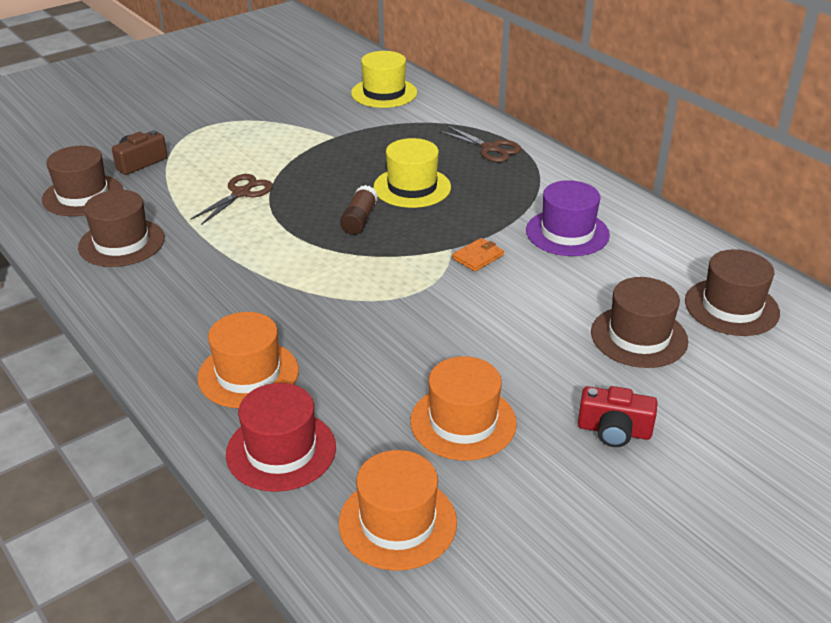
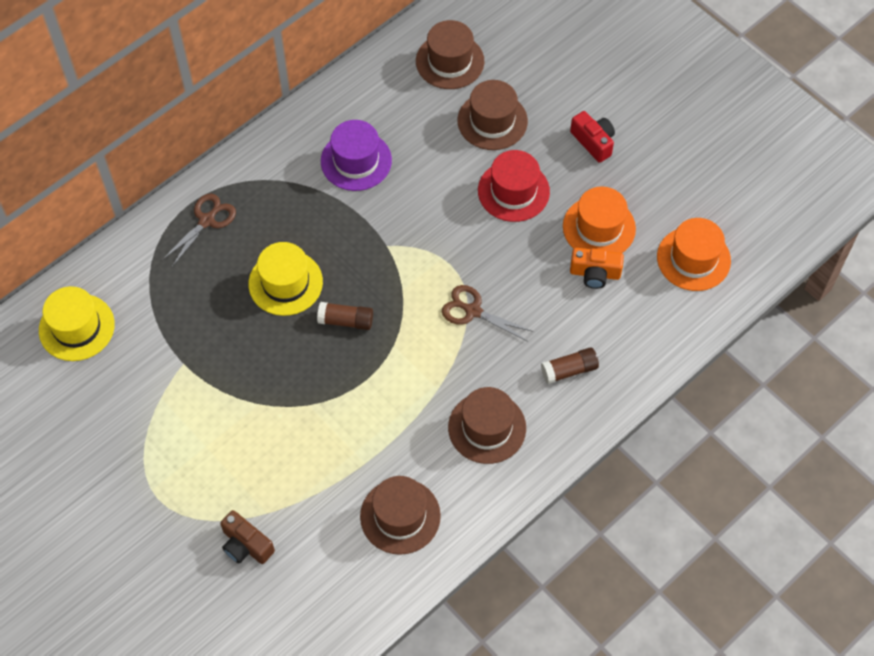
camera: 95 degrees left, 25 degrees up
(83, 195) = (316, 581): brown hat -> brown hat (487, 428)
(241, 193) = (304, 431): brown scissors -> brown scissors (473, 311)
(248, 374) = (569, 370): orange hat -> brown glue stick
(281, 450) = (644, 334): red hat -> red hat (513, 191)
(388, 411) = (595, 273): none -> orange camera
(478, 257) = (398, 225): orange wallet -> none
(614, 430) = (593, 142): red camera -> red camera turned 45 degrees counterclockwise

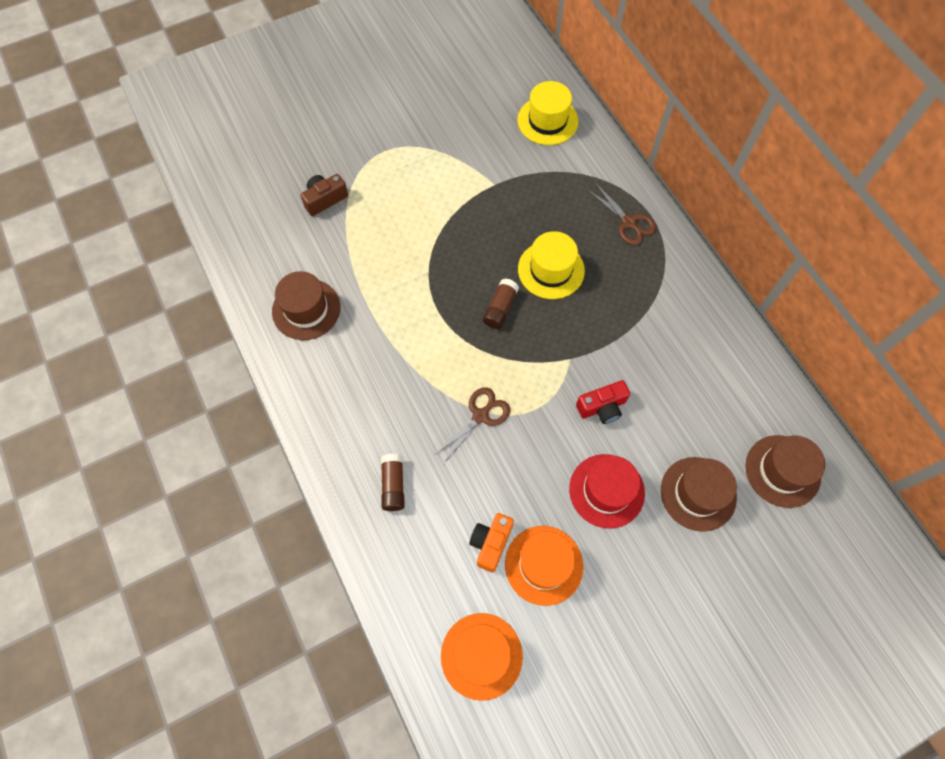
camera: 105 degrees right, 5 degrees up
(356, 161) = (670, 353): purple hat -> none
(487, 428) = (360, 397): brown hat -> none
(593, 142) = (653, 594): red camera -> red camera (602, 407)

